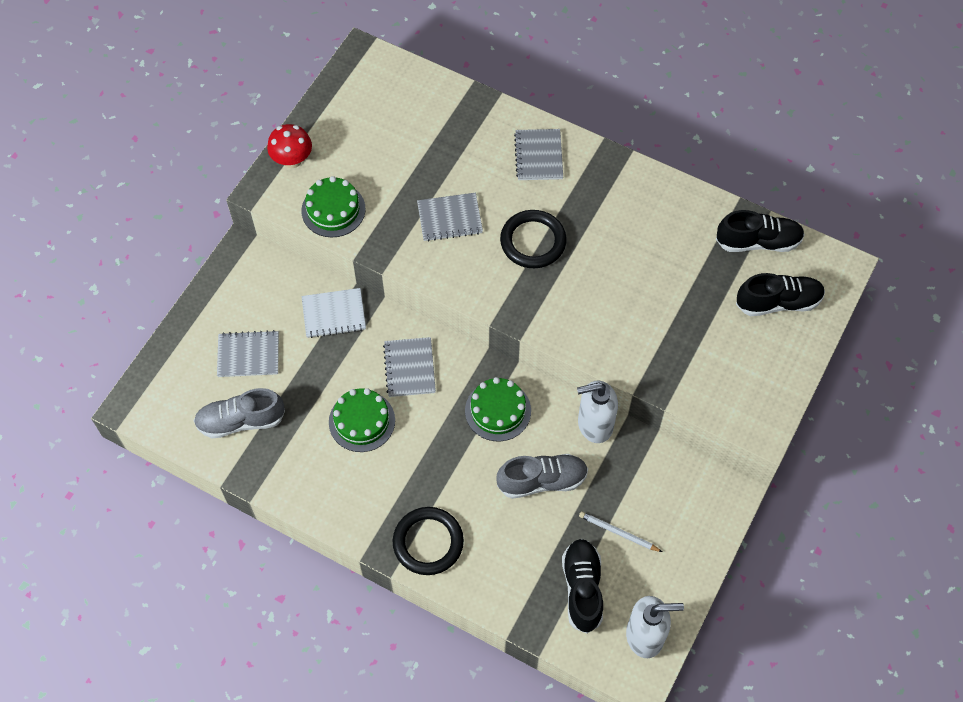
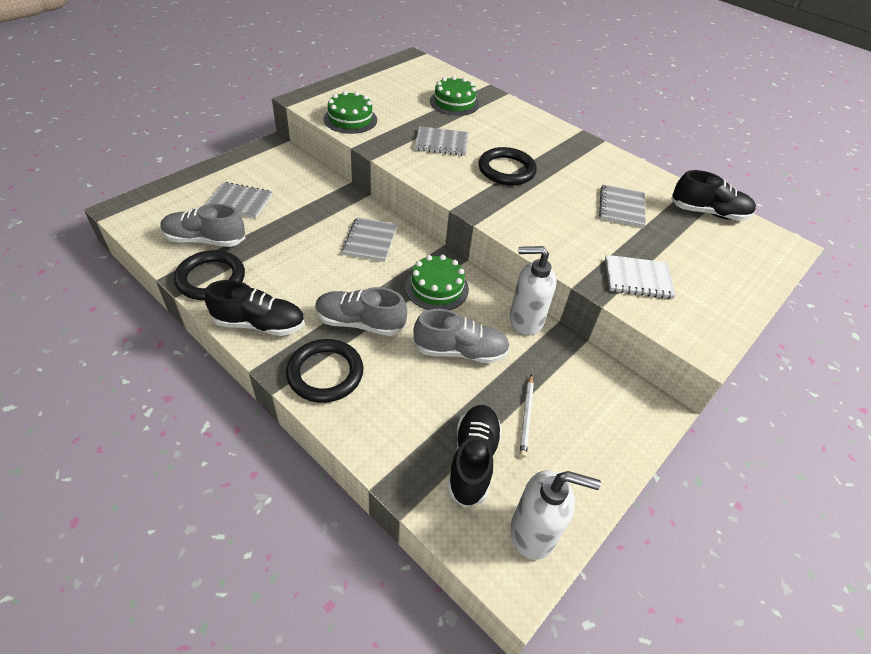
camera: 10 degrees right, 15 degrees down
(272, 469) = (211, 278): none -> black ring
(292, 160) = (334, 90): red mushroom -> none
(334, 314) = (323, 194): white notebook -> white notebook (637, 278)
(362, 421) = (310, 265): green cake -> green cake (454, 103)
(438, 477) = (360, 323): none -> grey shoe
(538, 156) = (526, 127): grey notebook -> grey notebook (621, 207)
(618, 533) = (526, 417): white pencil -> white pencil turned 120 degrees counterclockwise
(778, 302) = (726, 255): black shoe -> black shoe (259, 324)

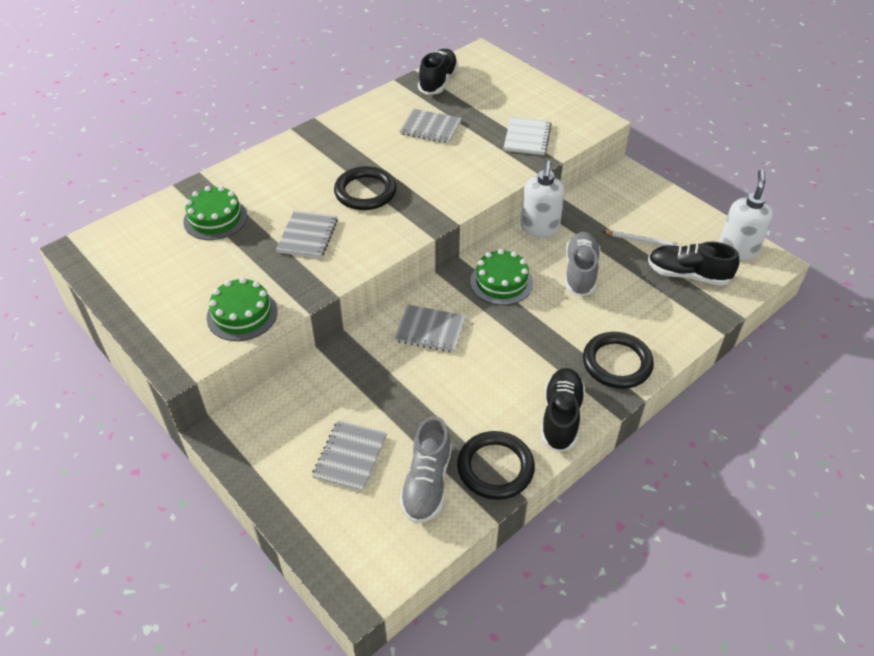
camera: 80 degrees left, 0 degrees up
(360, 323) = (552, 339): grey shoe -> none

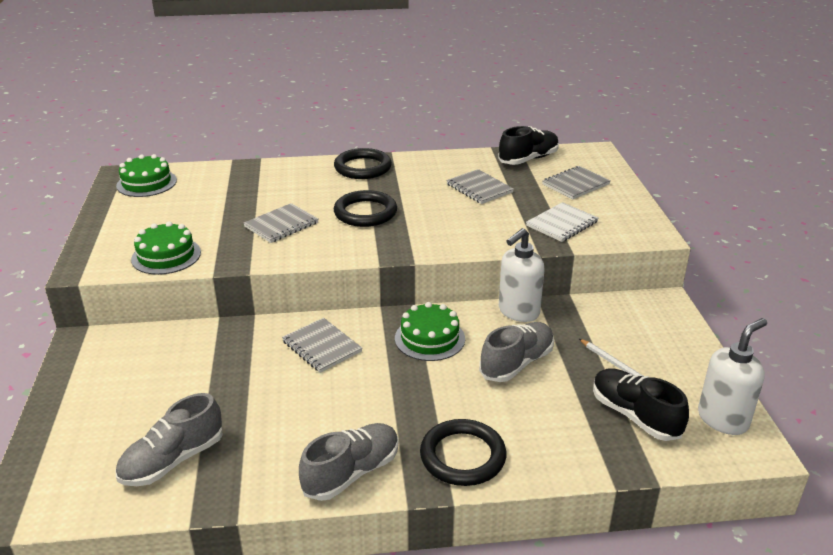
camera: 35 degrees right, 15 degrees down
(215, 218) = (231, 189): green cake -> green cake (146, 183)
(350, 456) = (143, 407): grey notebook -> grey notebook (575, 184)
(495, 468) = (242, 481): black ring -> black ring (363, 168)
(561, 417) = (352, 473): black shoe -> grey shoe

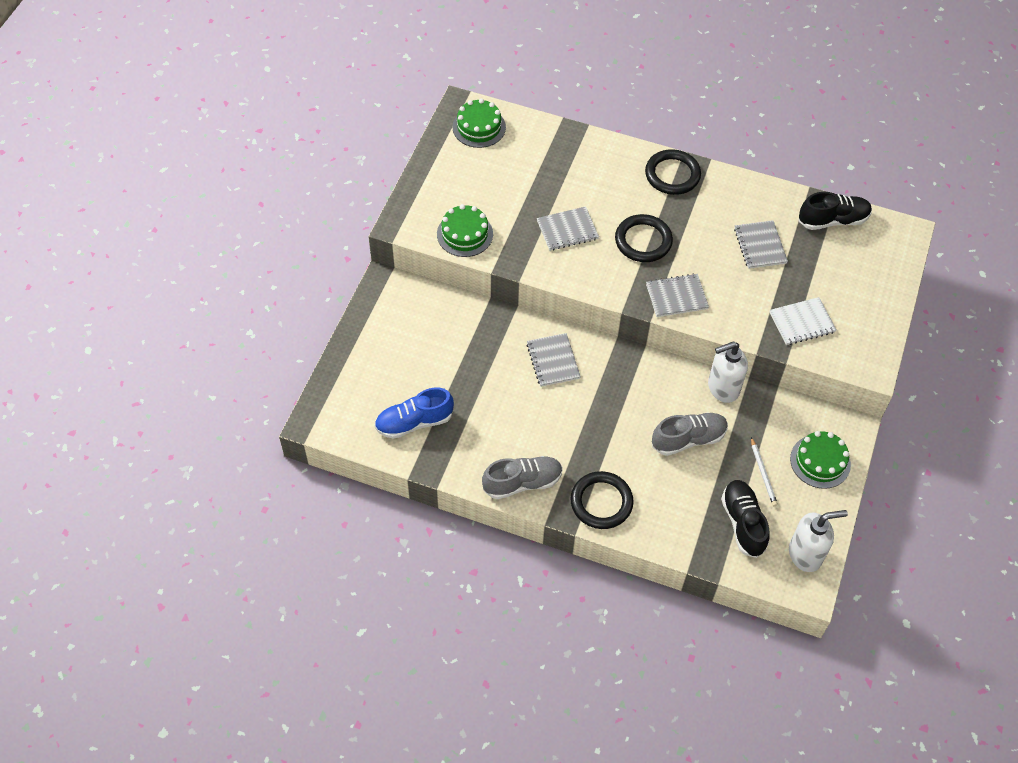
camera: 25 degrees right, 25 degrees up
(172, 460) = (414, 422): grey shoe -> blue shoe
(429, 338) = (637, 386): green cake -> green cake (820, 461)
(575, 184) = (852, 274): grey notebook -> grey notebook (676, 296)

